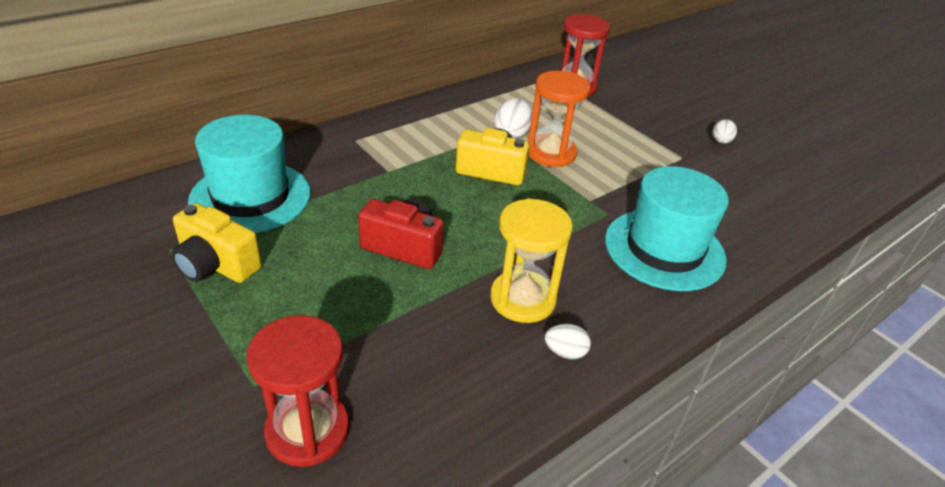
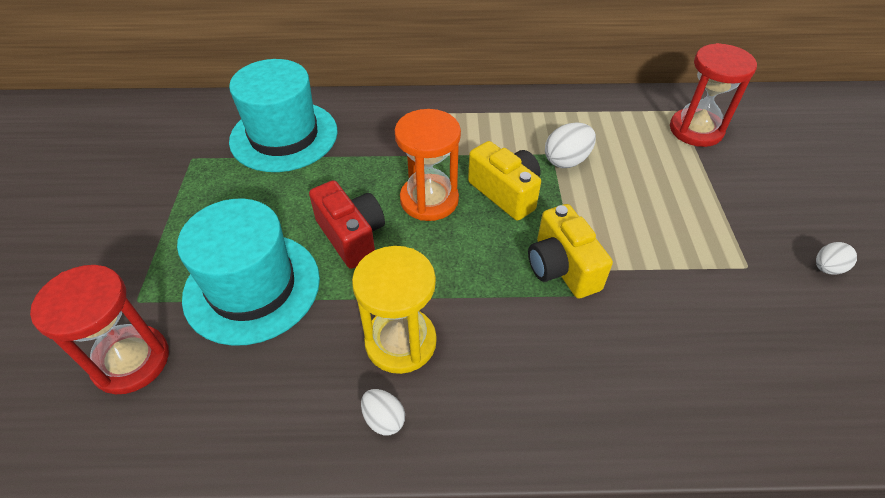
camera: 40 degrees right, 10 degrees up
(216, 265) = (207, 186): yellow camera -> yellow camera (561, 268)
(551, 153) = (588, 198): orange hourglass -> orange hourglass (429, 200)
(664, 249) = (604, 367): turquoise hat -> turquoise hat (252, 287)

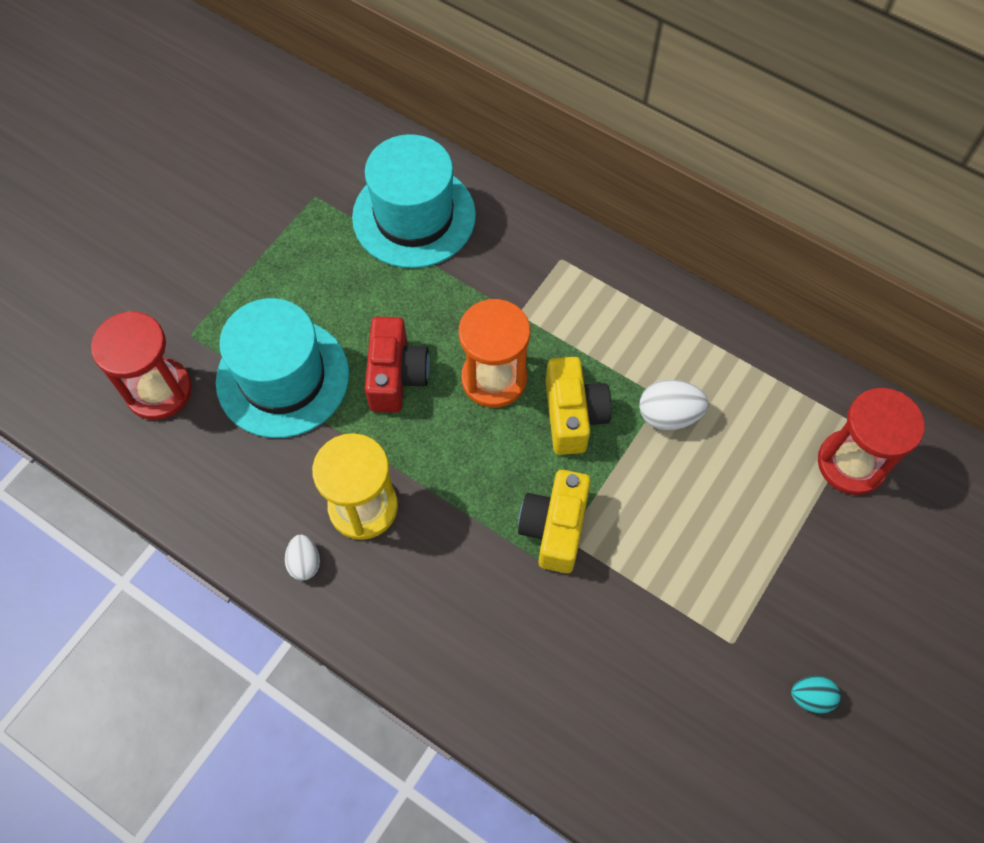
camera: 35 degrees right, 15 degrees up
(827, 268) = (811, 697): white egg -> turquoise egg

